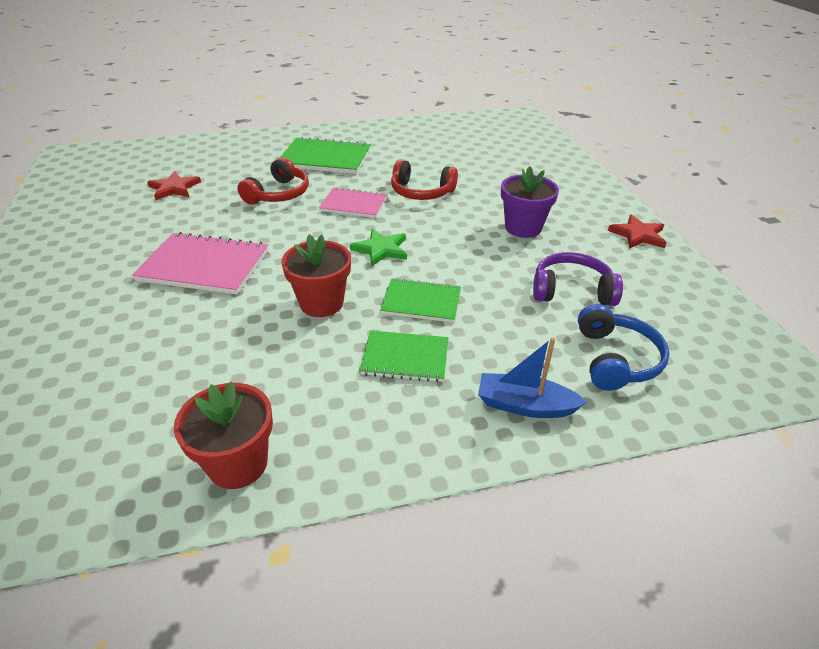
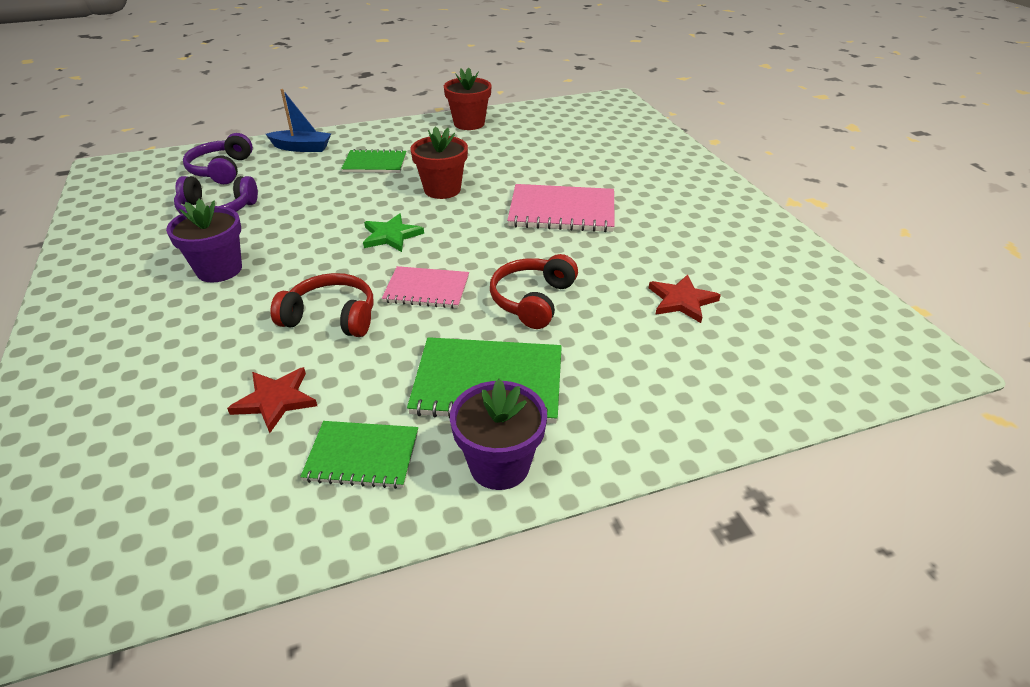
camera: 175 degrees right, 0 degrees up
(330, 134) = (499, 465): none -> purple flower pot
(421, 302) = (357, 195): green notebook -> green notebook (362, 456)
(615, 359) = (222, 170): blue headphones -> purple headphones
(638, 235) = (86, 269): red star -> red star (275, 400)

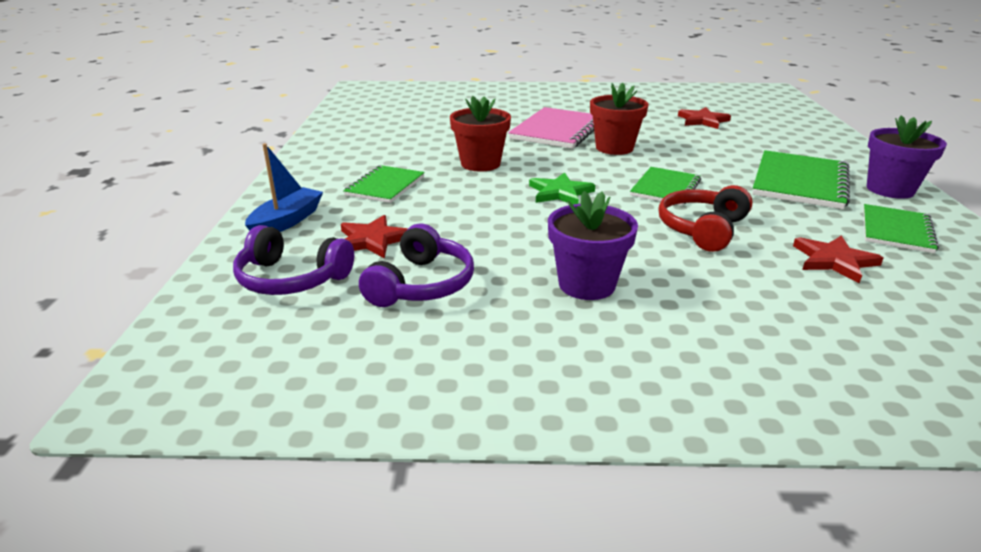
camera: 70 degrees left, 10 degrees down
(279, 180) = (372, 240): none -> red star
(426, 289) = (665, 188): pink notebook -> green notebook
(469, 123) = (337, 138): red flower pot -> red flower pot (614, 148)
(532, 300) = (692, 156): red headphones -> none

